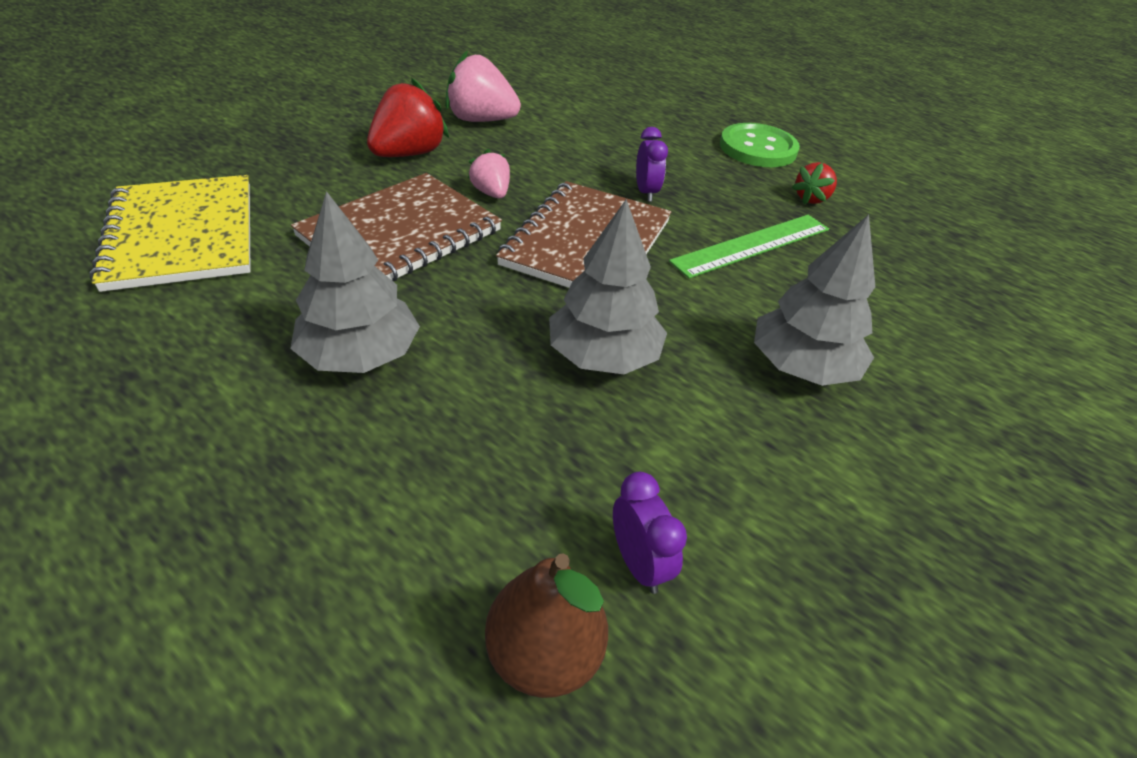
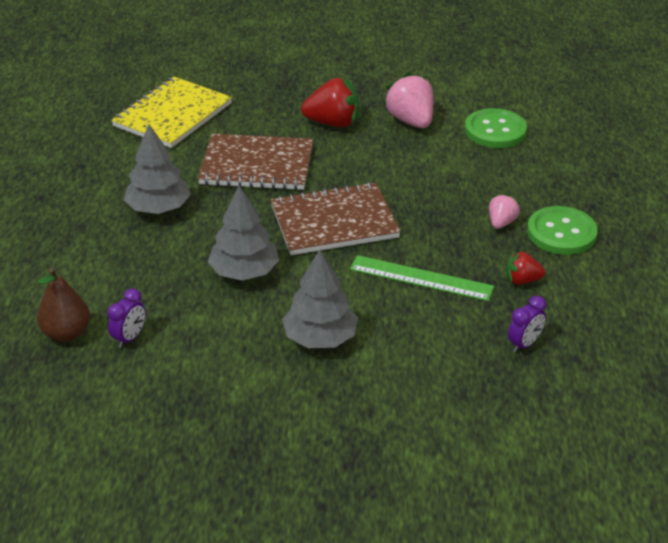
camera: 55 degrees right, 5 degrees down
(491, 193) = (335, 168): pink strawberry -> pink strawberry (501, 222)
(564, 98) = (495, 130): none -> green button
(646, 192) = (422, 216): purple clock -> purple clock (524, 344)

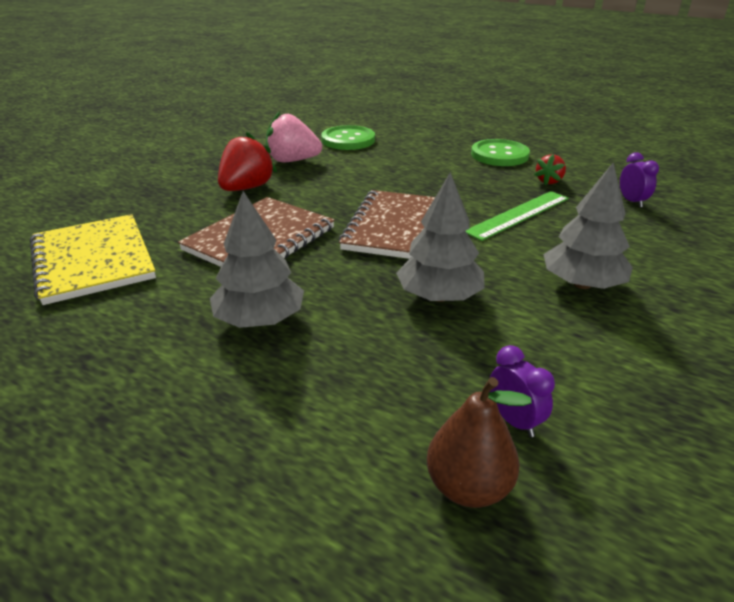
camera: 60 degrees left, 5 degrees down
(501, 222) = (468, 168): pink strawberry -> none

